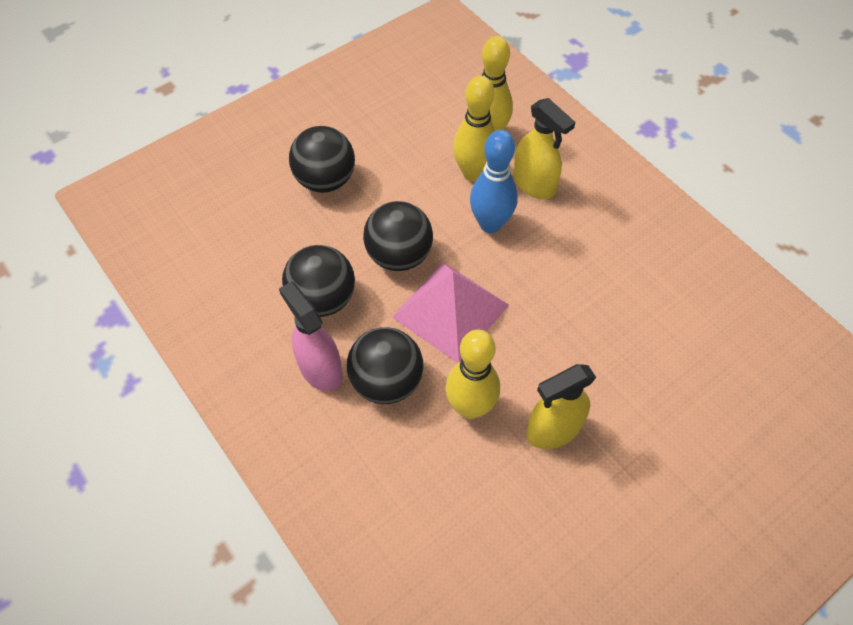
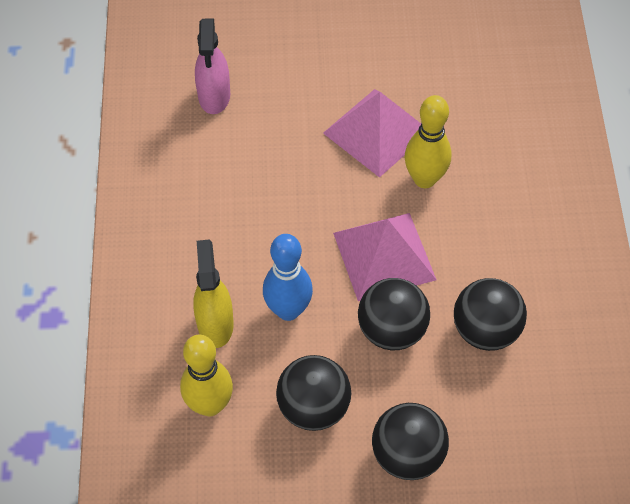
camera: 145 degrees left, 0 degrees up
(320, 369) = (522, 272): pink spray bottle -> pink spray bottle (214, 96)
(386, 381) = (475, 232): black ball -> black ball (313, 407)
(473, 173) = (260, 371): yellow bowling pin -> none
(553, 429) = (377, 132): yellow spray bottle -> pink pyramid

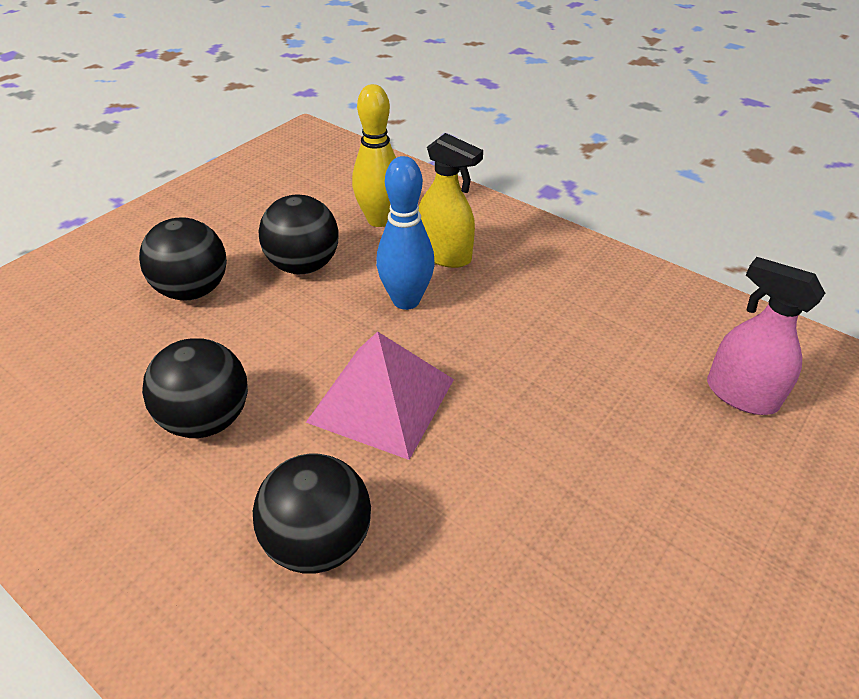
camera: 130 degrees right, 15 degrees down
(377, 132) = (558, 514): pink pyramid -> none
(391, 330) = (301, 352): black ball -> black ball (318, 542)
(424, 179) = (439, 511): yellow bowling pin -> none

